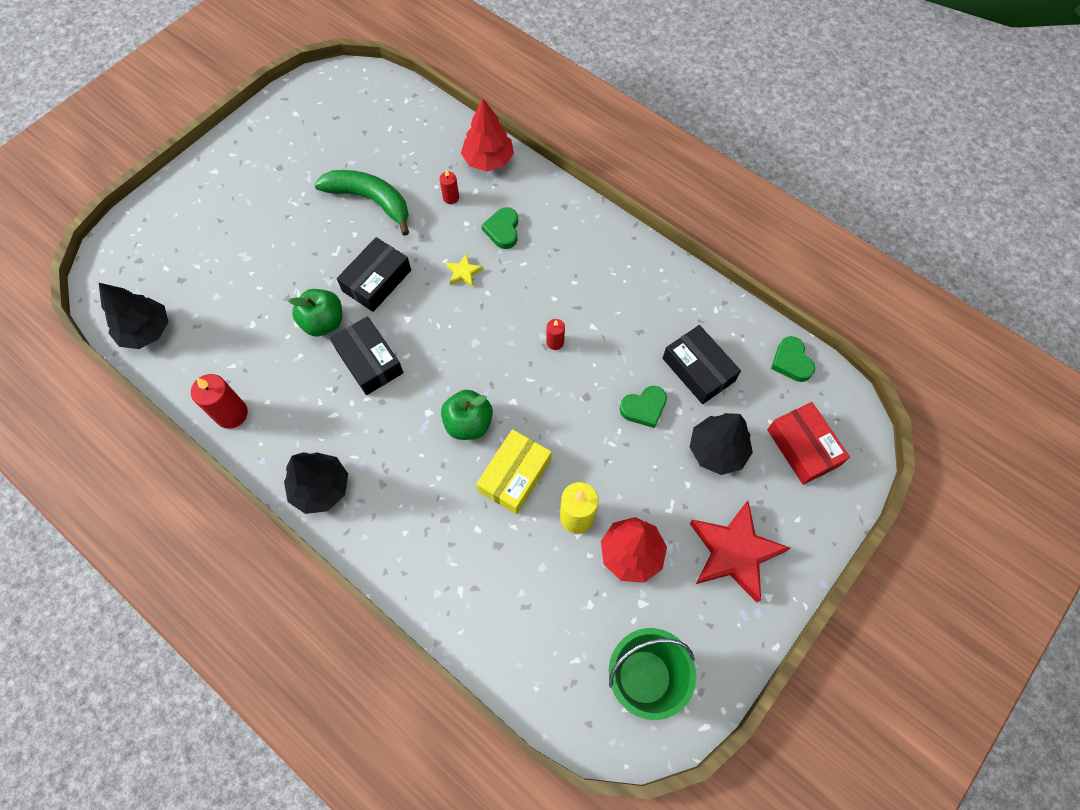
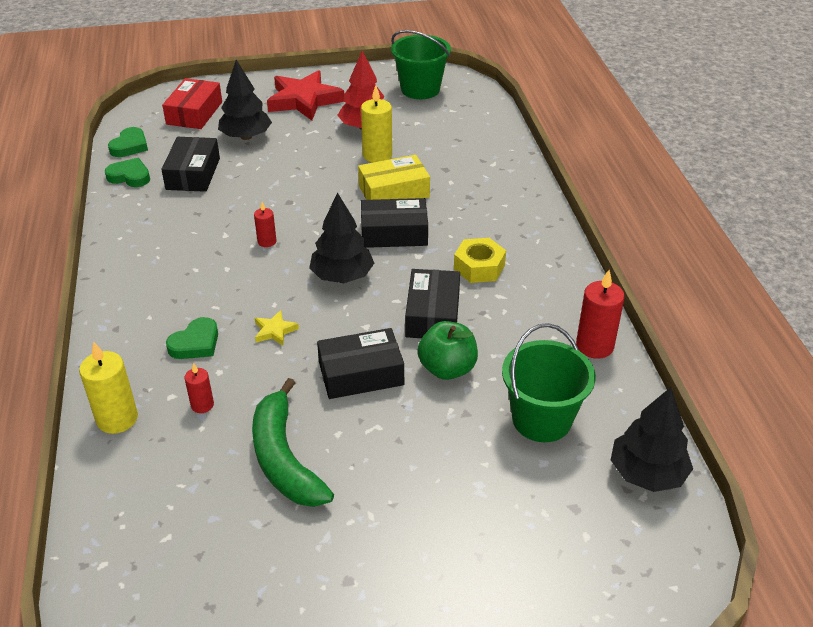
camera: 140 degrees left, 25 degrees down
(234, 325) = (541, 419): none -> green bucket
(321, 488) = (549, 257): black tree -> black tree (342, 276)
(370, 434) = (479, 267): none -> yellow nut
(468, 423) = (394, 233): green apple -> black box
(488, 160) = (117, 419): red tree -> yellow candle
(644, 408) = (259, 176): green heart -> green heart (130, 176)

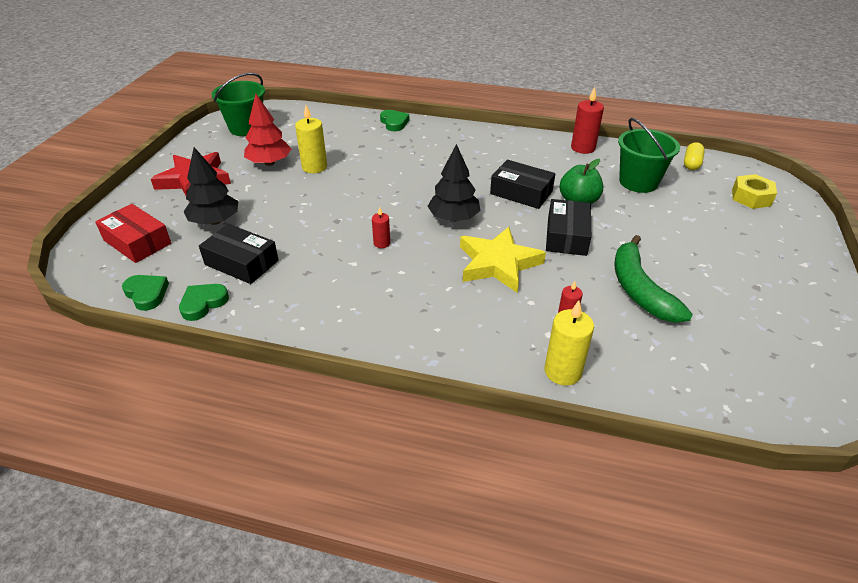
camera: 65 degrees left, 0 degrees up
(195, 343) = (489, 308): green heart -> green heart (394, 123)
(275, 331) = (498, 263): yellow star -> yellow star, size x2.29
(284, 458) = (639, 289): green banana -> green banana turned 75 degrees clockwise
(394, 191) = (369, 172): yellow box -> none
(394, 233) = (419, 184): black box -> none
(479, 267) = (483, 163): yellow nut -> yellow nut (751, 197)
(647, 473) = (691, 163): black tree -> yellow capsule

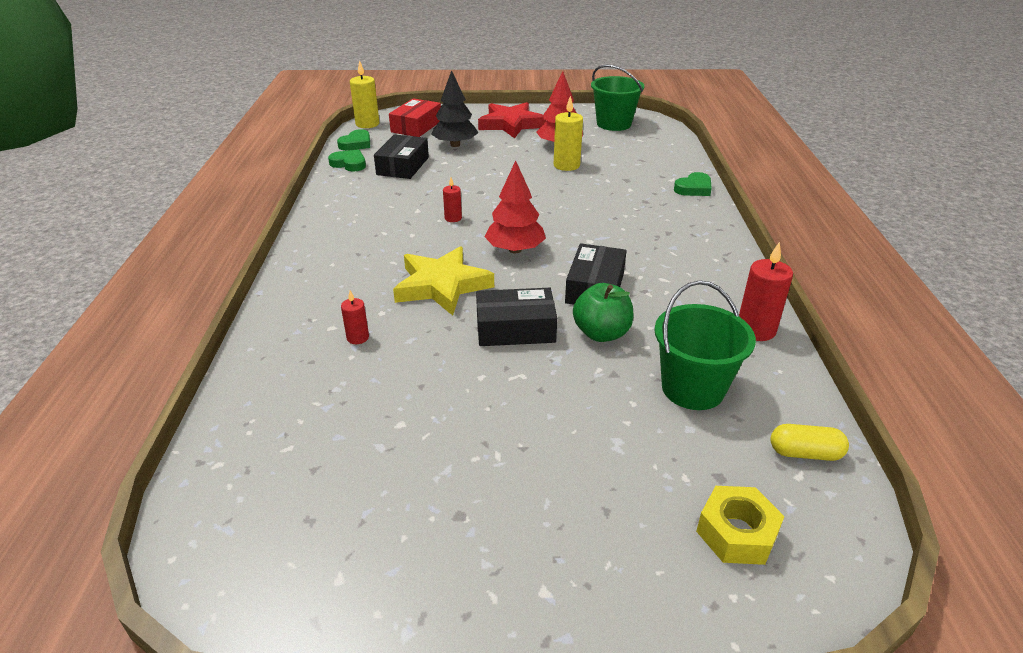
camera: 75 degrees right, 5 degrees down
(453, 218) = (515, 250): black tree -> red tree
(562, 371) = (276, 340): yellow candle -> yellow candle (367, 124)
(639, 289) = (423, 392): green banana -> none

